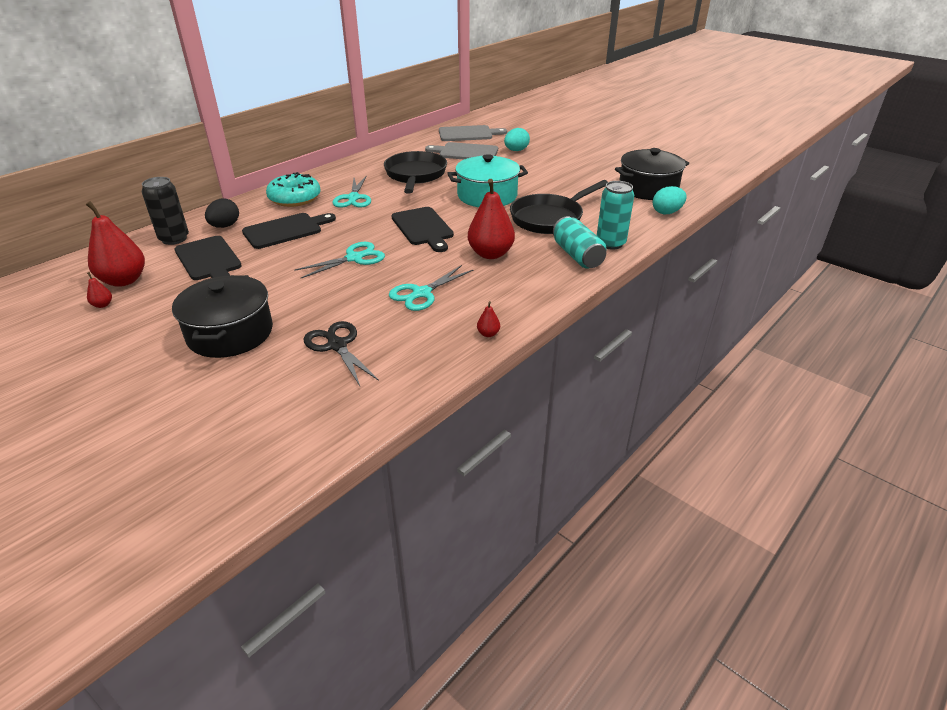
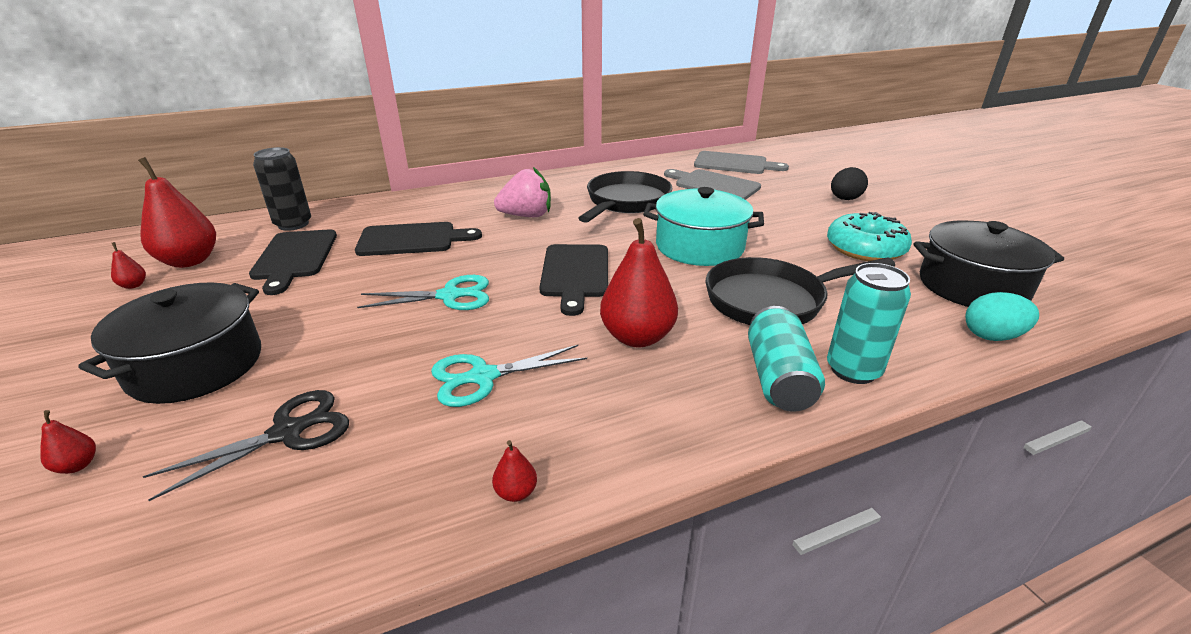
camera: 25 degrees right, 5 degrees down
(225, 226) = (357, 221): black egg -> black egg (845, 199)
(228, 392) = (77, 465): none -> red pear
(295, 198) = (462, 203): turquoise donut -> turquoise donut (865, 249)
(337, 345) = (287, 432): black scissors -> black scissors turned 60 degrees clockwise
(353, 198) = (526, 216): turquoise scissors -> pink strawberry
(516, 150) = (785, 193): turquoise egg -> none

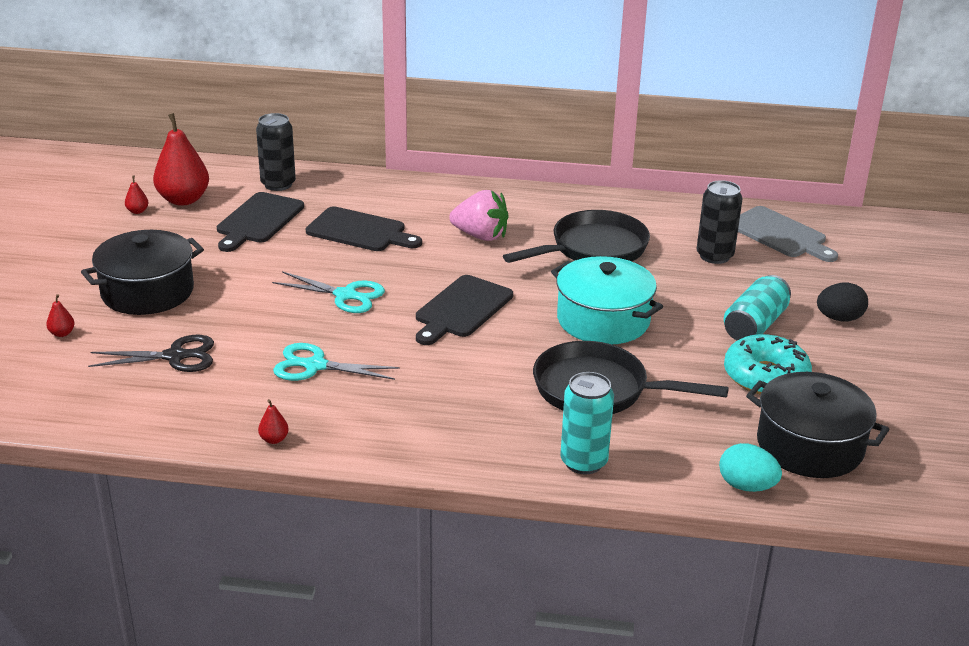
camera: 30 degrees right, 0 degrees up
(637, 337) = (451, 378): red pear -> none
(714, 185) = (714, 256): grey cutting board -> black can
(778, 378) = (518, 444): turquoise can -> turquoise can (754, 325)

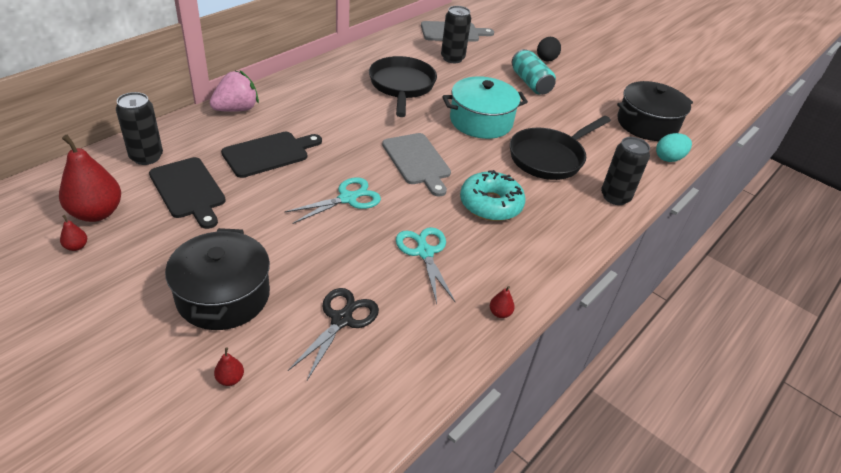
camera: 60 degrees left, 10 degrees up
(315, 366) = (424, 252): turquoise scissors -> turquoise scissors turned 120 degrees clockwise
(462, 309) = (417, 161): black cutting board -> grey cutting board
(480, 236) = (338, 113): pink strawberry -> pink strawberry (236, 109)
(583, 462) = (615, 197): turquoise can -> black can
(765, 376) = (579, 104): turquoise donut -> turquoise donut (490, 204)

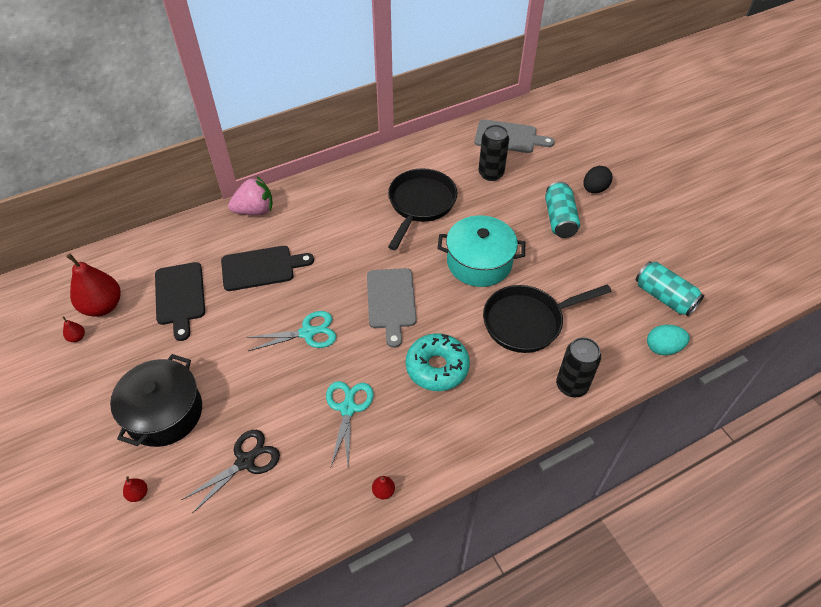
camera: 25 degrees right, 10 degrees up
(146, 157) = (161, 253): black can -> none
(647, 124) = (664, 297): black pot -> turquoise can

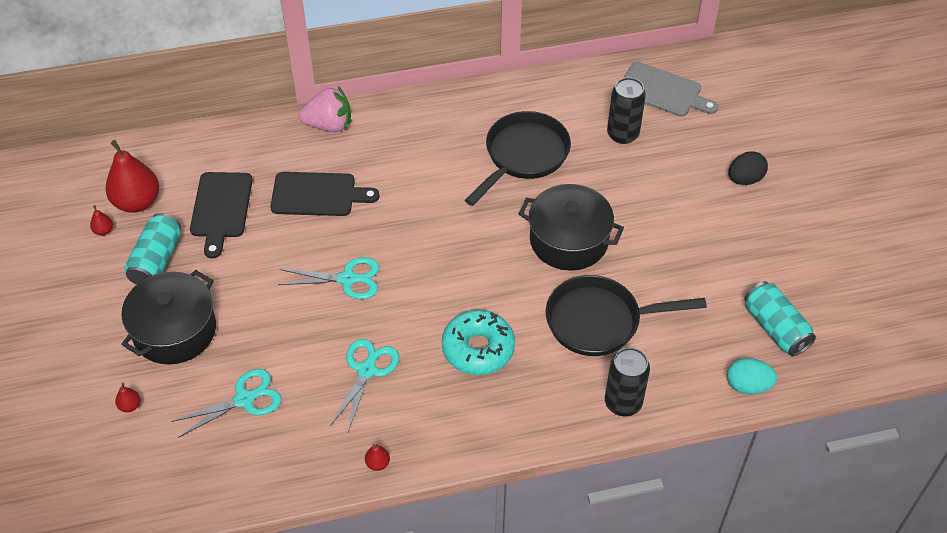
camera: 15 degrees right, 0 degrees up
(245, 461) = (244, 399): black scissors -> turquoise scissors
(391, 301) = (451, 264): grey cutting board -> none
(479, 262) = (568, 240): turquoise pot -> black pot
(559, 219) = (686, 208): turquoise can -> turquoise can (156, 260)

